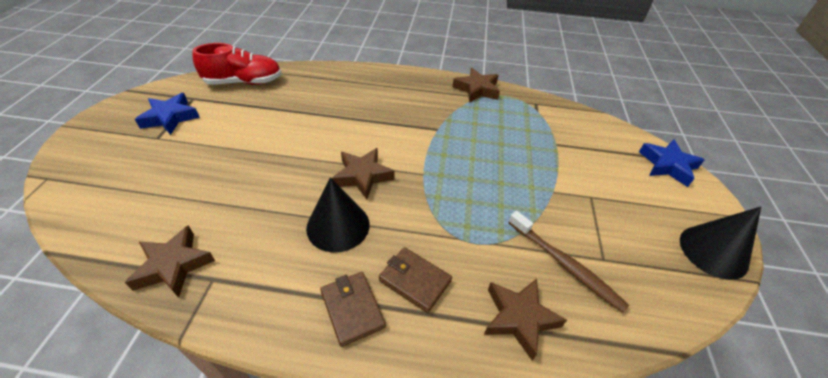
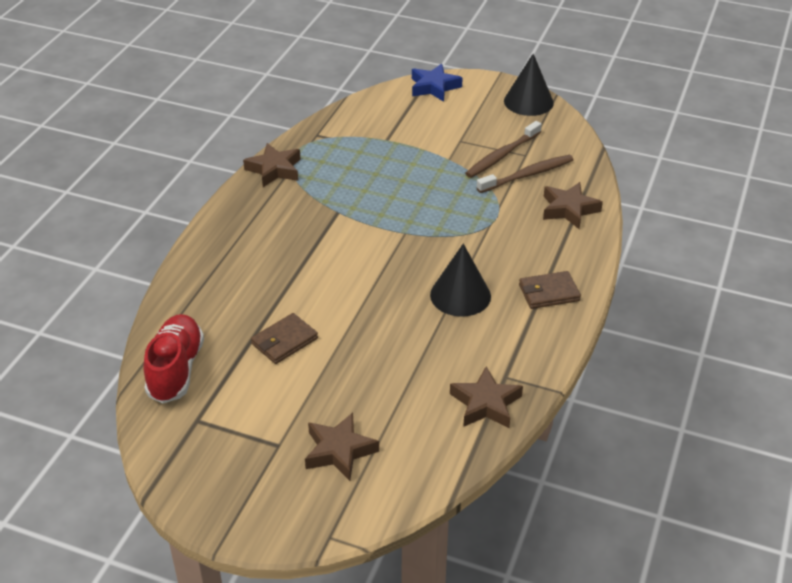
camera: 75 degrees left, 5 degrees down
(170, 117) = (237, 437): blue star -> none
(363, 176) = (397, 273): brown star -> brown star (339, 451)
(415, 281) = (528, 256): brown wallet -> brown wallet (284, 341)
(588, 236) = (502, 155): none -> brown toothbrush

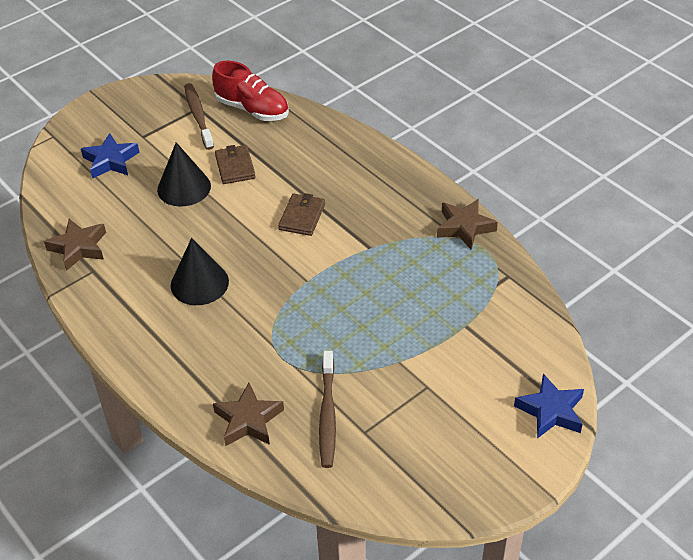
camera: 120 degrees right, 5 degrees up
(339, 451) = (111, 161): brown star -> blue star
(502, 155) = (376, 410): brown toothbrush -> brown toothbrush (198, 116)
(528, 101) = (468, 491): black cone -> black cone (184, 188)
(549, 293) = (153, 343): brown wallet -> brown wallet (302, 217)

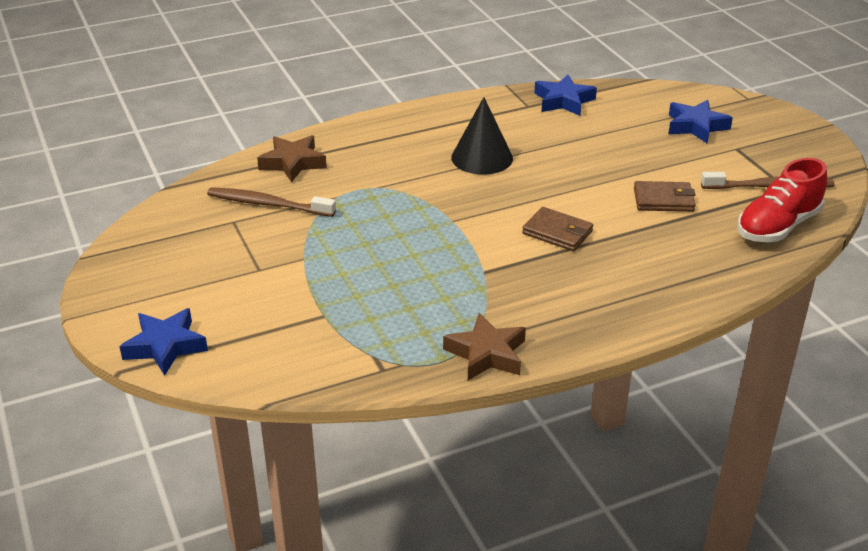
camera: 105 degrees right, 10 degrees down
(78, 247) = (563, 101): brown star -> blue star
(184, 188) = (636, 164): black cone -> none

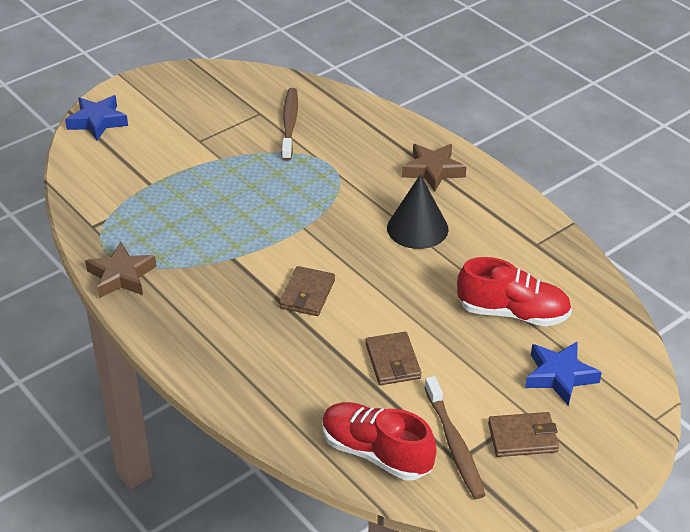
camera: 75 degrees right, 5 degrees up
(293, 163) = (358, 122): brown star -> brown star (433, 170)
(563, 101) = (560, 268): blue star -> none
(614, 132) = (513, 313): none -> red shoe
(764, 155) = (522, 437): none -> brown wallet

